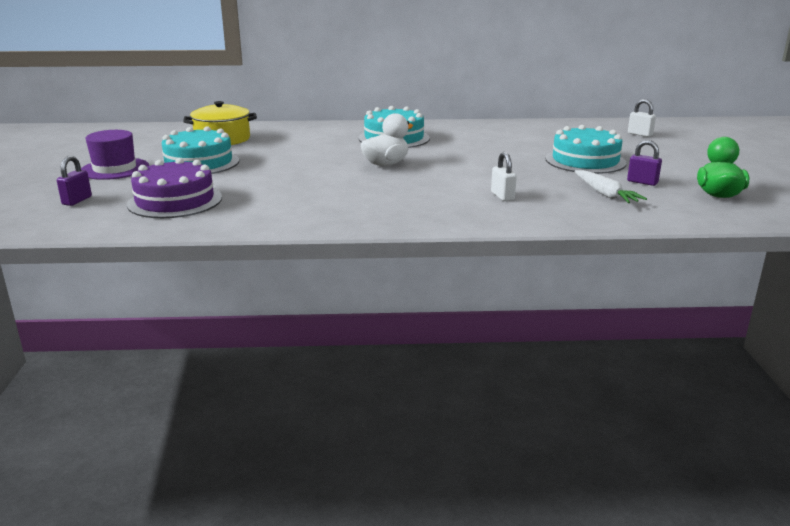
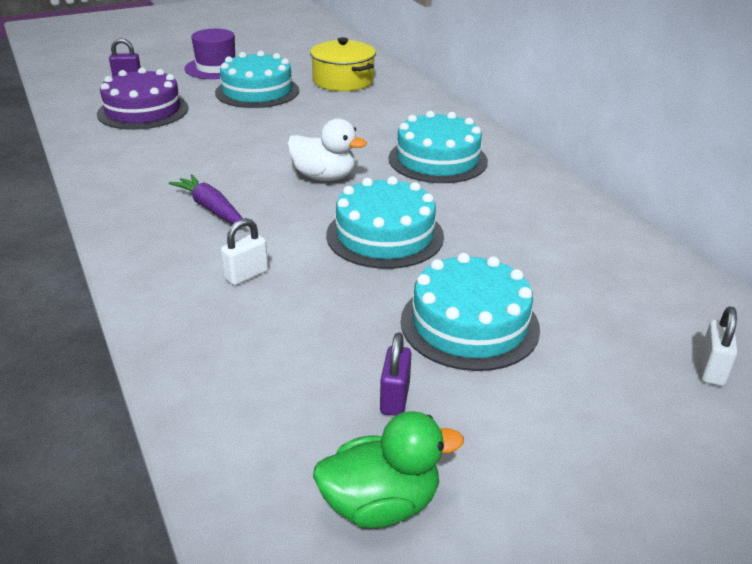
camera: 65 degrees right, 10 degrees up
(400, 196) = (211, 208): none -> purple carrot
(480, 162) = (385, 235): none -> turquoise cake
(605, 194) = (306, 363): white carrot -> none

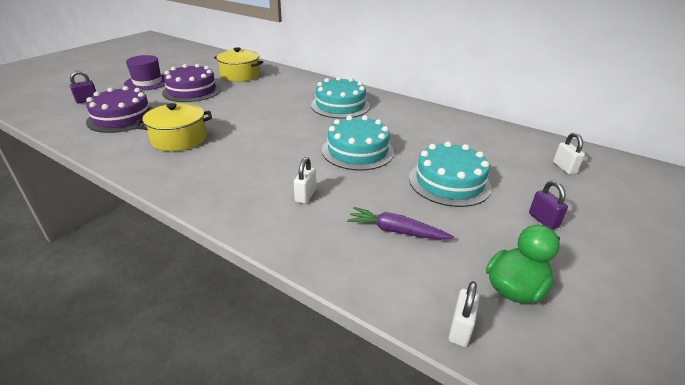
camera: 30 degrees left, 0 degrees up
(177, 155) = (179, 139): none -> yellow pot
(211, 208) = (239, 164): purple carrot -> purple carrot (397, 231)
(245, 515) = (460, 329): none -> white padlock
(257, 91) = (192, 91): turquoise cake -> purple cake
(324, 177) = (288, 129): white duck -> none
(394, 398) = (458, 232): purple padlock -> purple padlock (543, 220)

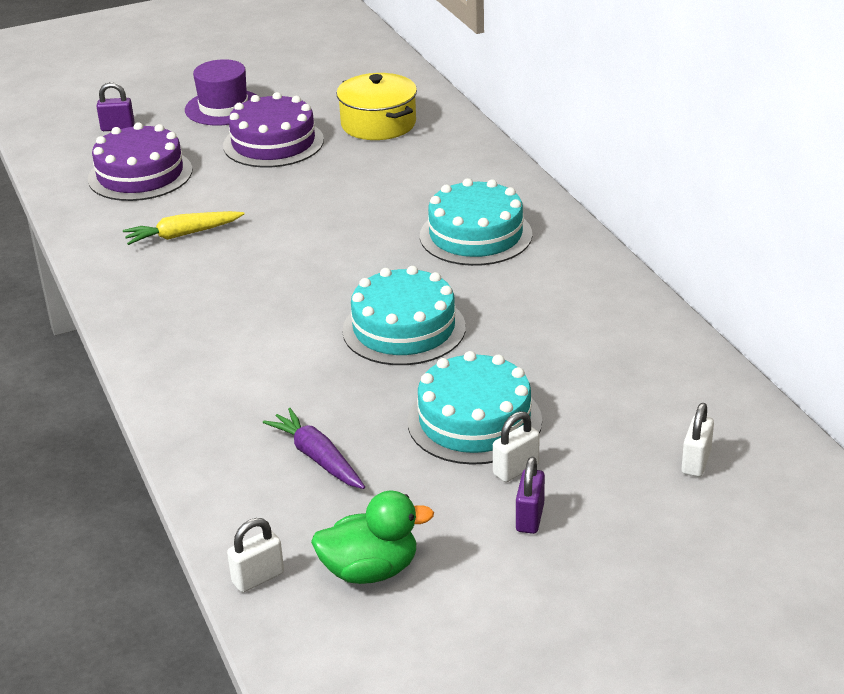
camera: 35 degrees right, 0 degrees up
(179, 139) = (183, 234): yellow pot -> yellow carrot
(305, 195) = (260, 373): white padlock -> white padlock (516, 469)

